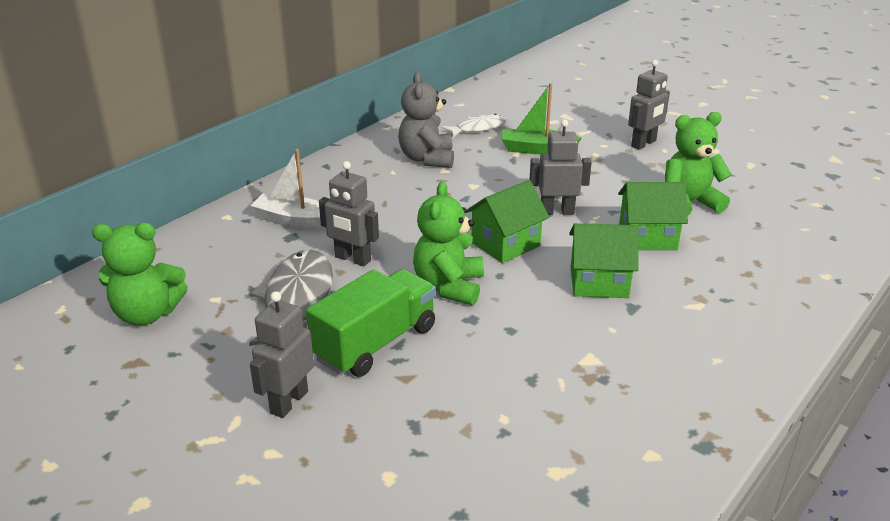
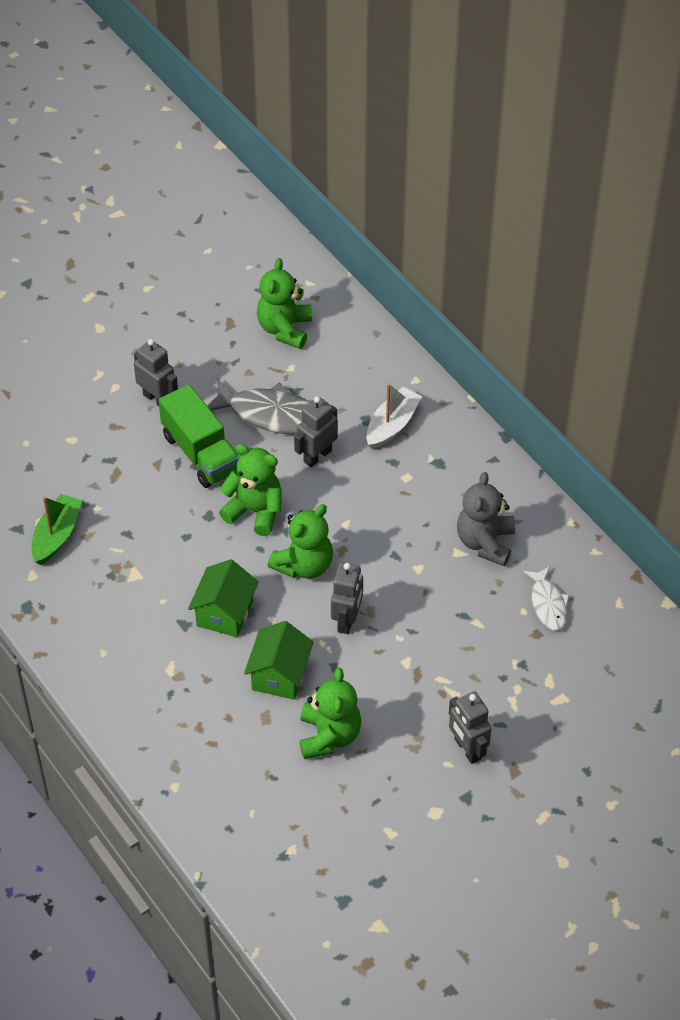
camera: 105 degrees right, 20 degrees up
(427, 159) = (485, 542): grey teddy bear -> grey teddy bear turned 90 degrees counterclockwise
(505, 244) = (304, 565): green house -> green teddy bear
(537, 149) = (480, 643): green boat -> green boat (56, 535)

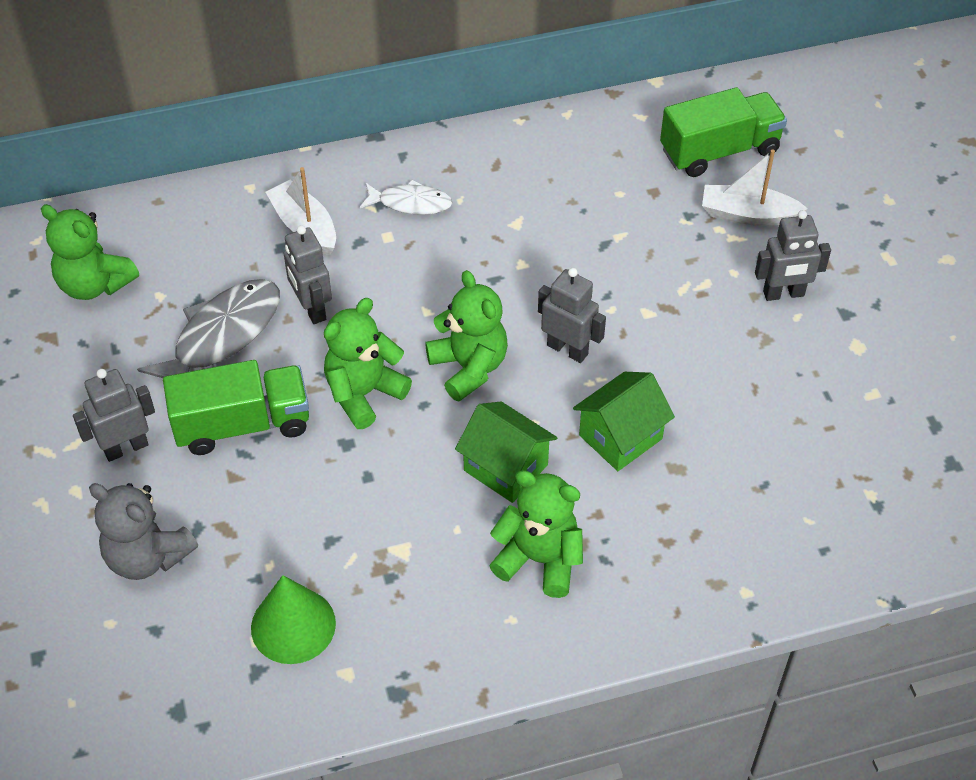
camera: 70 degrees left, 0 degrees up
(56, 535) = (293, 625): green boat -> green cone
(279, 675) = (620, 437): green house -> green house turned 75 degrees counterclockwise
(329, 736) = (724, 413): green teddy bear -> green teddy bear (539, 559)
(485, 542) = (514, 196): grey teddy bear -> grey teddy bear (147, 556)
(542, 705) = (748, 215): none -> white boat
(548, 604) = (619, 171): white fish -> white fish (410, 203)
(606, 668) = (719, 151): none -> green truck

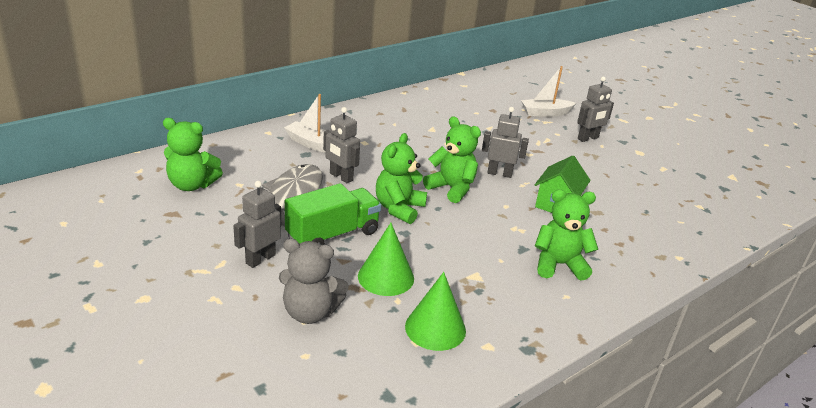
camera: 25 degrees left, 20 degrees down
(275, 520) = (386, 277): none -> green cone
(410, 203) = (368, 128): white fish -> none
(505, 467) = (506, 227): green house -> none
(719, 151) = (512, 93): green truck -> none

